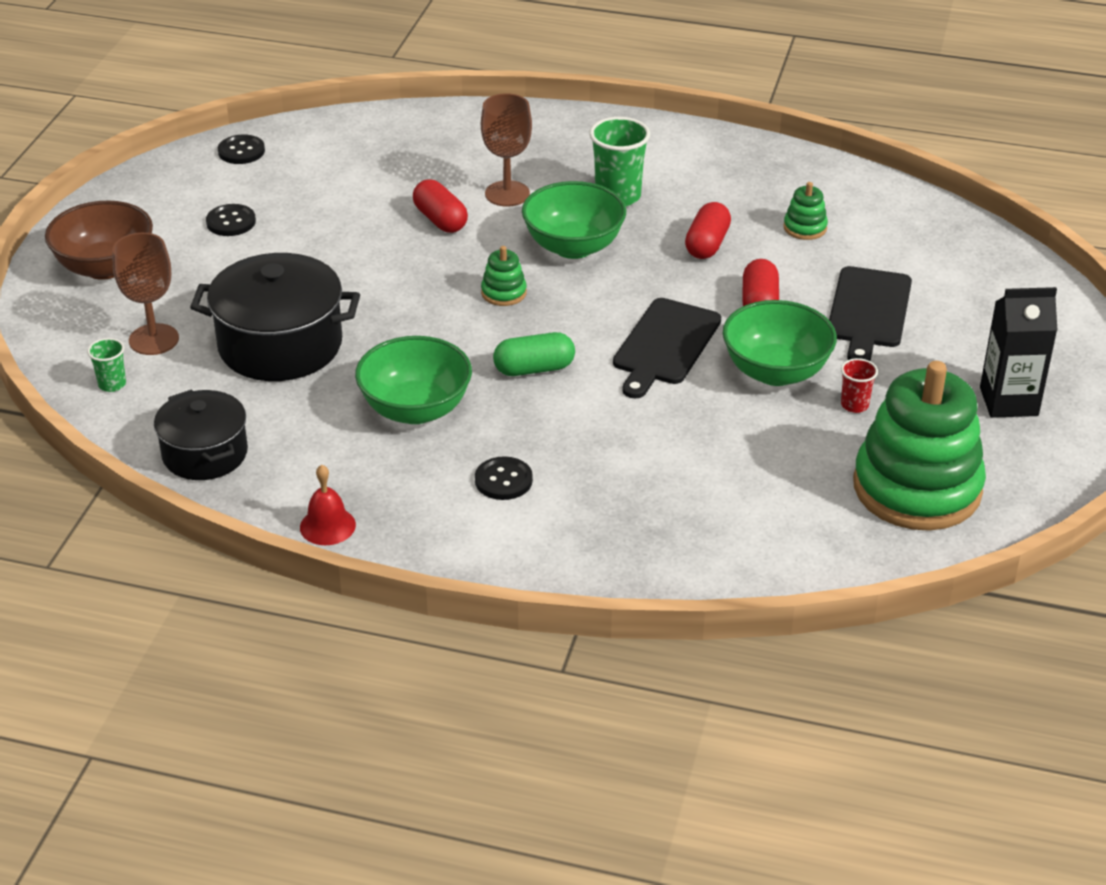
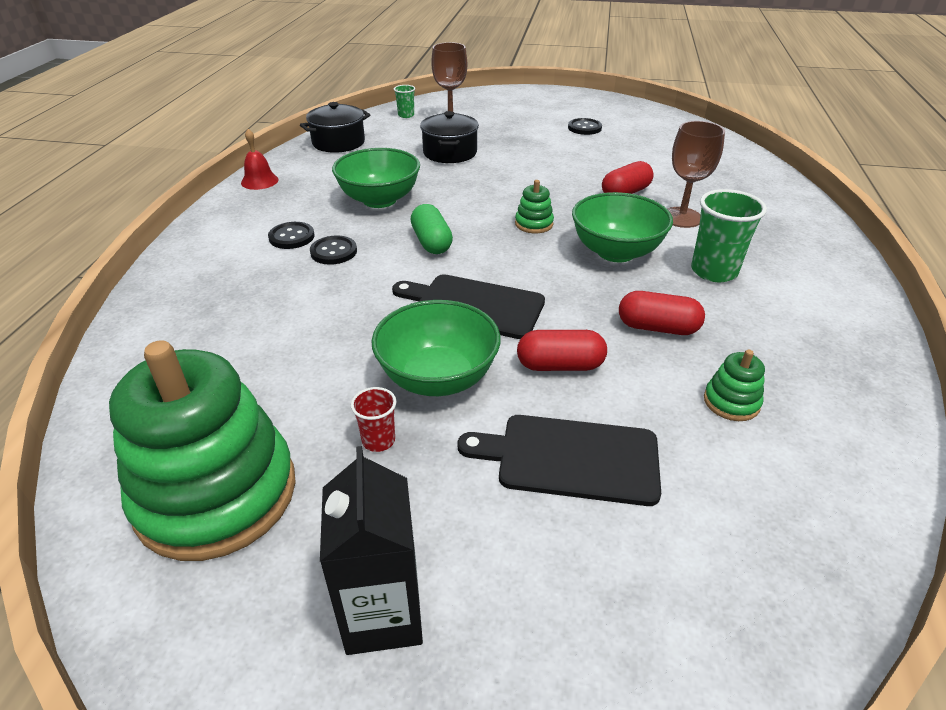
camera: 85 degrees right, 0 degrees up
(105, 267) = (520, 103): brown bowl -> none
(241, 151) = (671, 123): black button -> black button (333, 252)
(280, 345) = (450, 153): black pot -> black pot, size x0.64

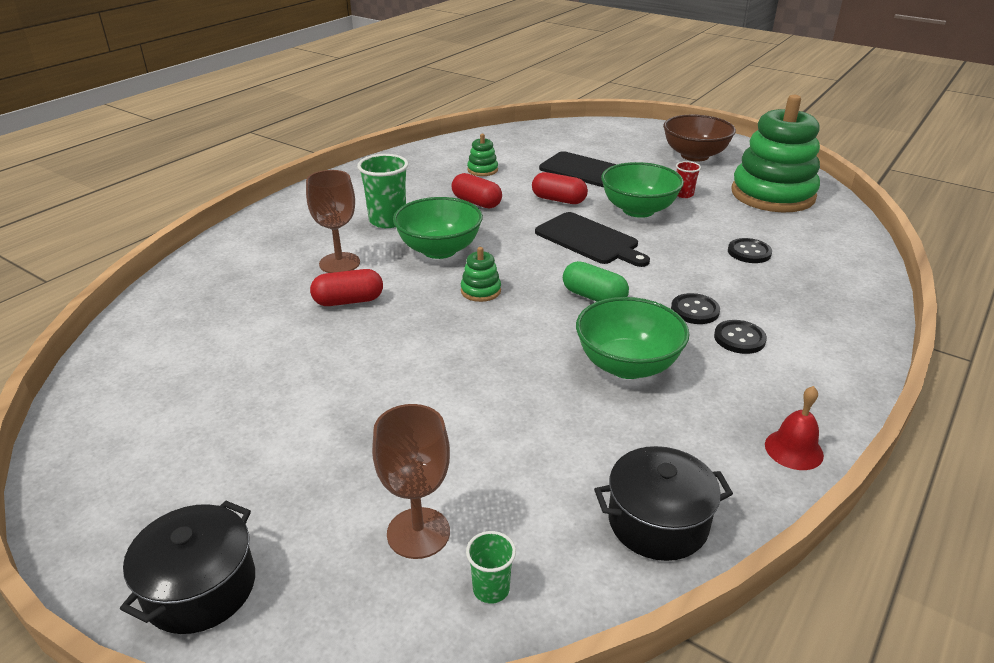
camera: 155 degrees left, 5 degrees down
(383, 614) = (694, 155): black carton -> brown bowl
(431, 242) = (594, 297): green capsule -> green capsule turned 60 degrees counterclockwise
(450, 153) = (486, 431): black pot -> black pot (200, 588)
(584, 128) = (232, 429): black button -> black button (749, 252)

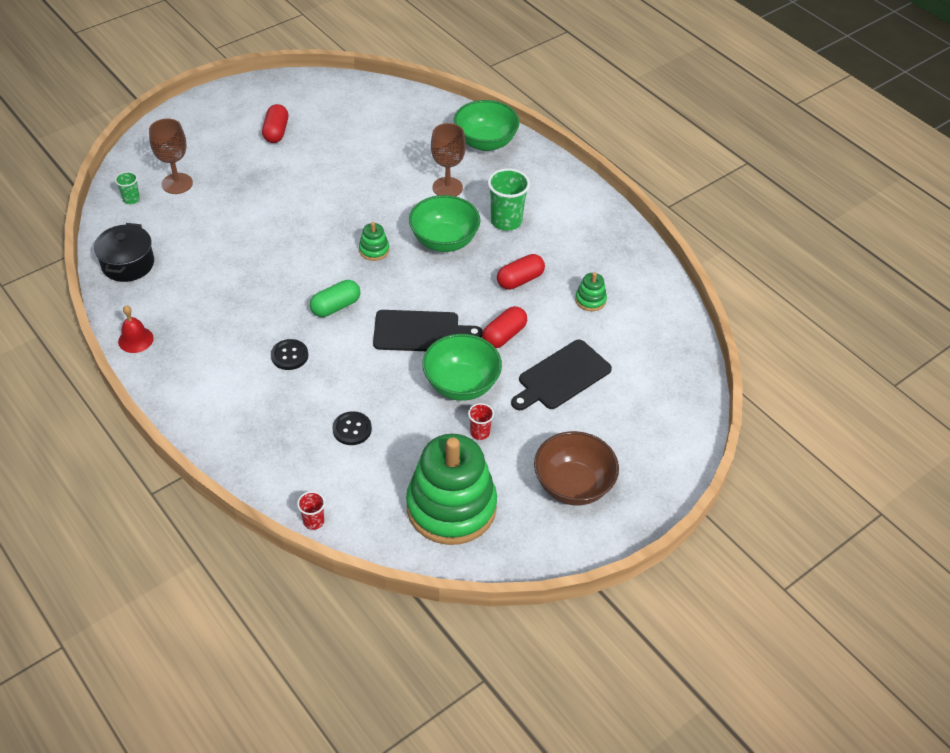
camera: 105 degrees right, 15 degrees up
(200, 588) = (190, 120): black pot -> none
(348, 301) = (393, 186): red capsule -> red capsule (276, 132)
(589, 240) = (420, 332): black cutting board -> black cutting board turned 150 degrees counterclockwise
(627, 365) = (250, 296): green bowl -> green bowl (485, 142)
(739, 338) = (244, 365): black button -> none
(869, 250) = (313, 521): none -> red cup

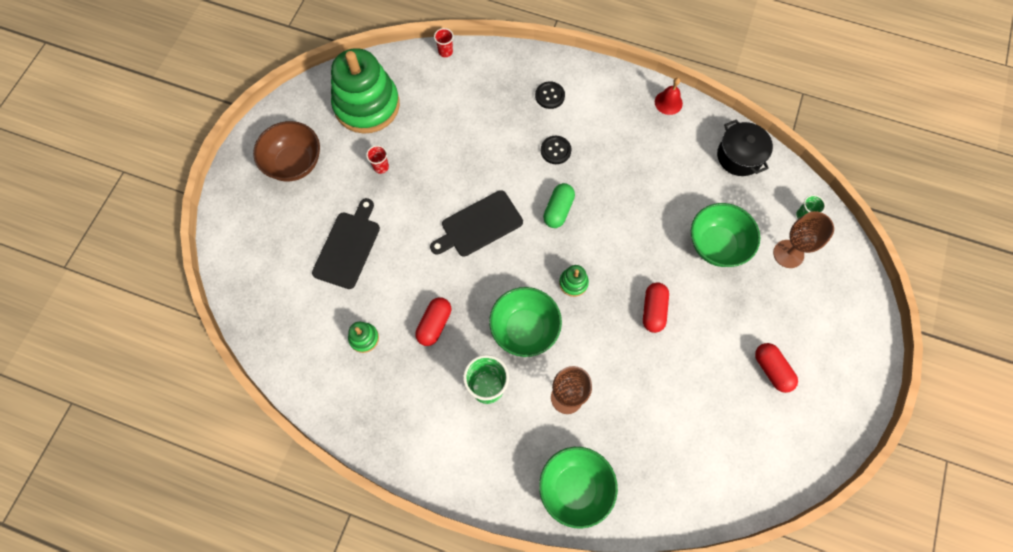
camera: 150 degrees right, 20 degrees up
(352, 429) = (468, 121): black button -> black button (549, 96)
(461, 384) = (418, 197): green bowl -> green bowl (717, 245)
(504, 335) = (413, 259): red capsule -> red capsule (653, 310)

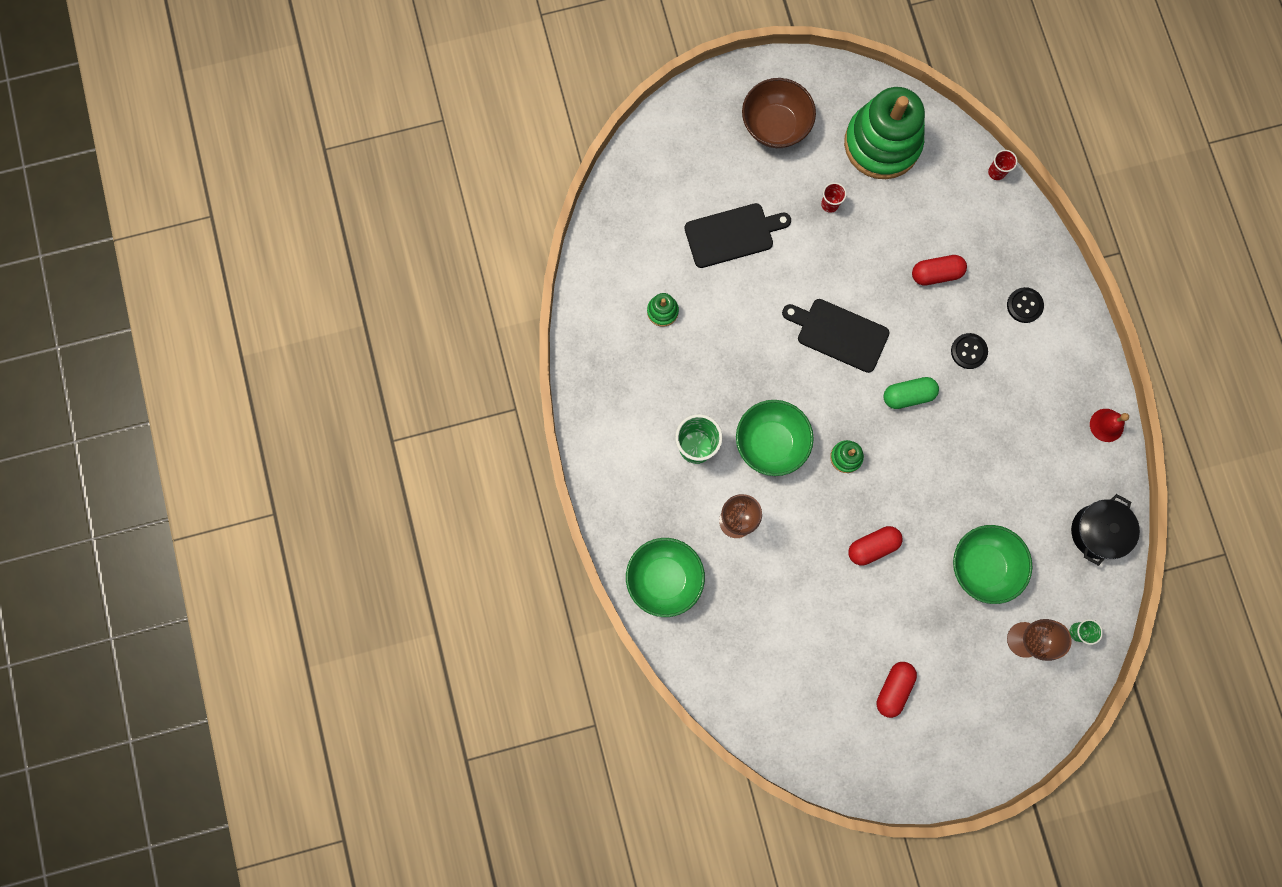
camera: 55 degrees right, 10 degrees up
(434, 324) = (718, 362): red capsule -> red capsule (936, 274)

